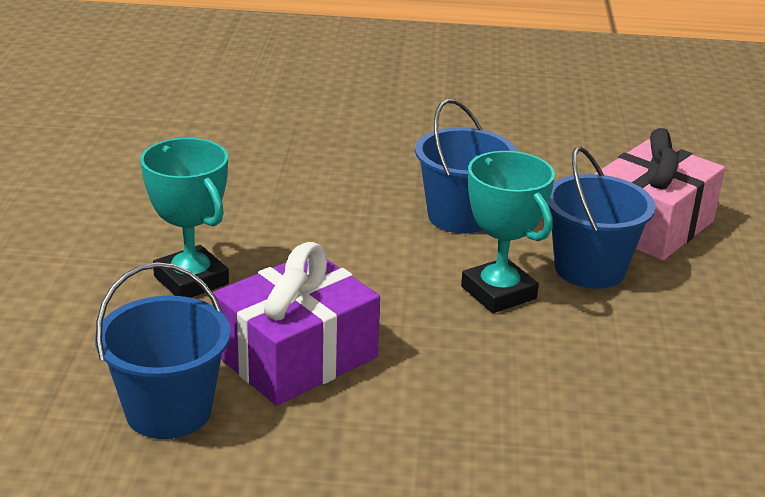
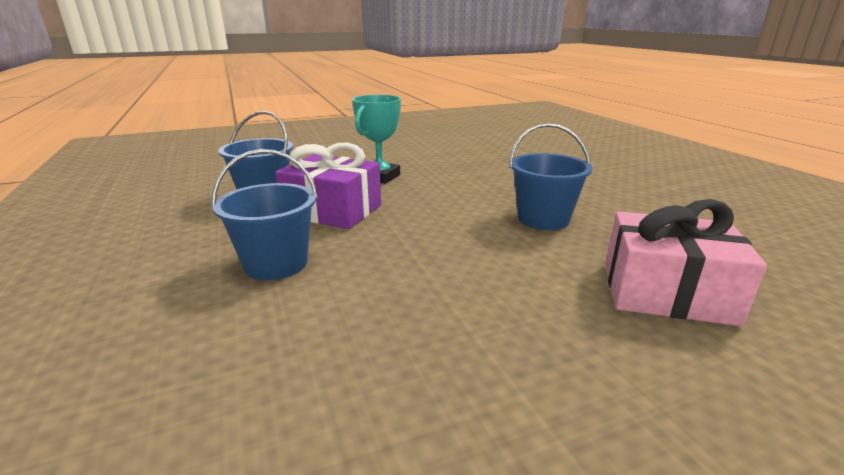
camera: 65 degrees right, 5 degrees down
(498, 292) = (465, 249): turquoise trophy -> none
(589, 269) = (547, 277): blue bucket -> blue bucket (276, 264)

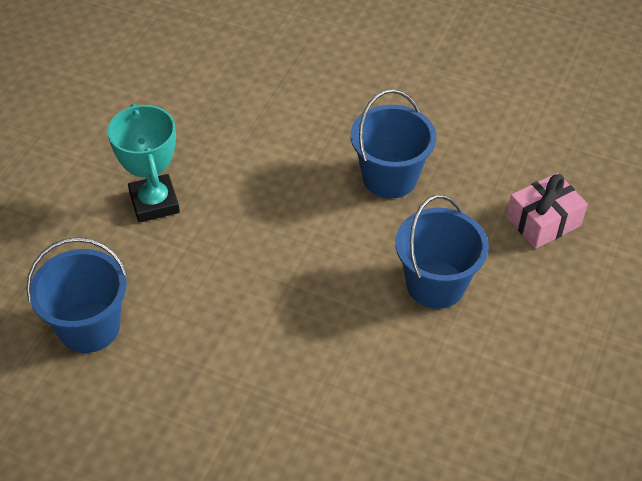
camera: 45 degrees left, 25 degrees up
(276, 264) = (262, 399): blue bucket -> blue bucket (435, 284)
(332, 210) = (197, 297): purple gift -> none
(666, 292) = (543, 221): pink gift -> pink gift, size x0.65

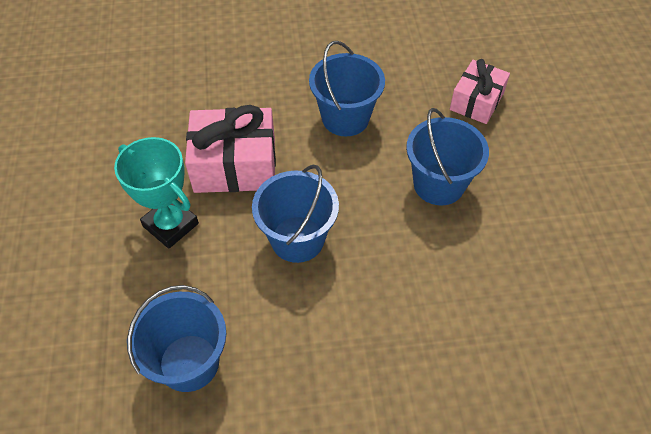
camera: 30 degrees left, 5 degrees up
(249, 175) = (235, 165): none -> pink gift
(258, 269) = (297, 239): none -> blue bucket

